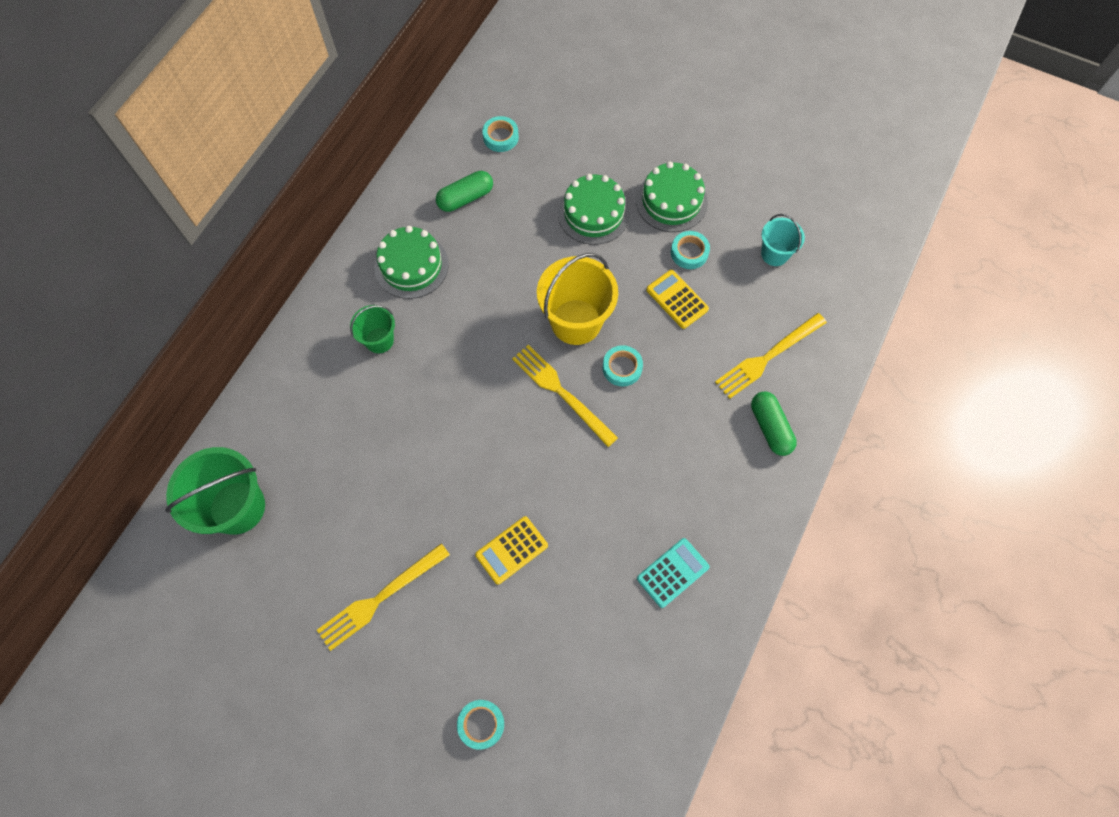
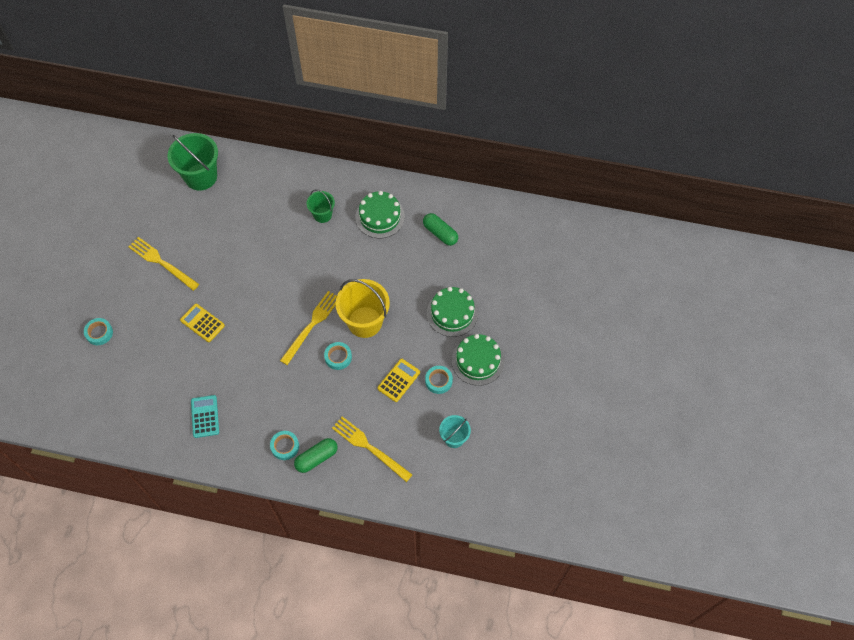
camera: 75 degrees right, 5 degrees down
(500, 137) = (496, 241): turquoise tape -> turquoise tape (285, 446)
(672, 573) = (205, 416): turquoise calculator -> turquoise calculator turned 135 degrees counterclockwise

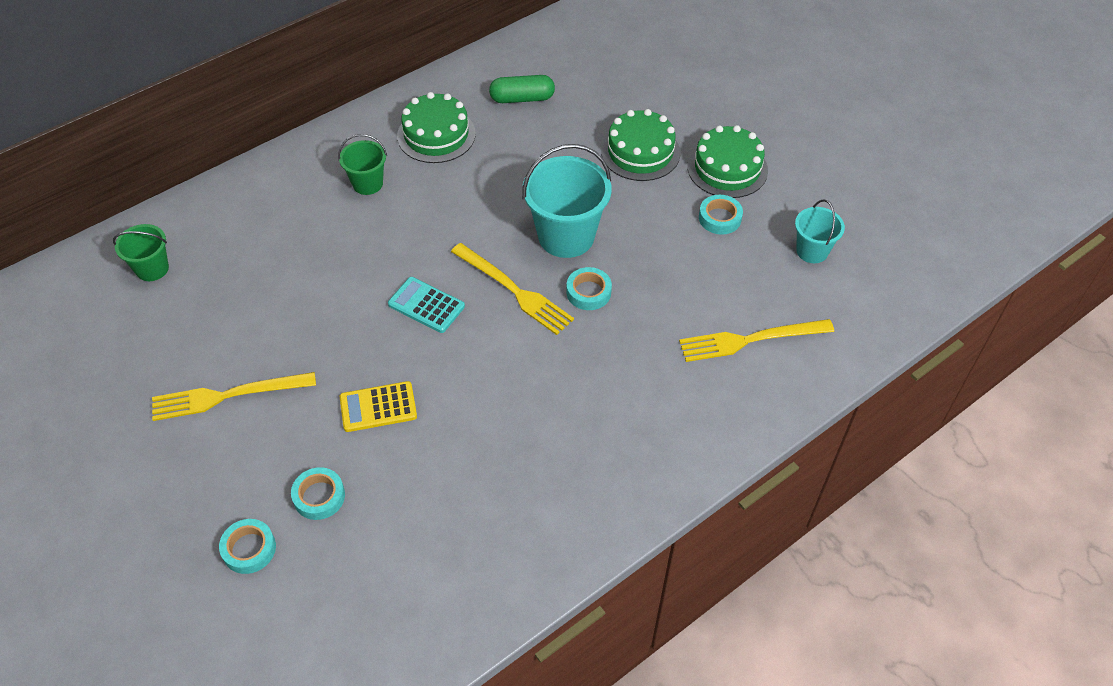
camera: 50 degrees left, 10 degrees down
(201, 177) = (152, 268): green bucket -> green bucket, size x0.56
(205, 416) = (529, 496): turquoise calculator -> turquoise calculator (426, 305)
(285, 446) = (665, 430): turquoise tape -> turquoise tape (319, 496)
(312, 325) = (514, 290): yellow fork -> yellow fork turned 150 degrees clockwise
(316, 458) = (715, 405): green capsule -> none
(365, 322) = (566, 236): yellow bucket -> turquoise bucket
(399, 380) = (682, 254): yellow calculator -> none

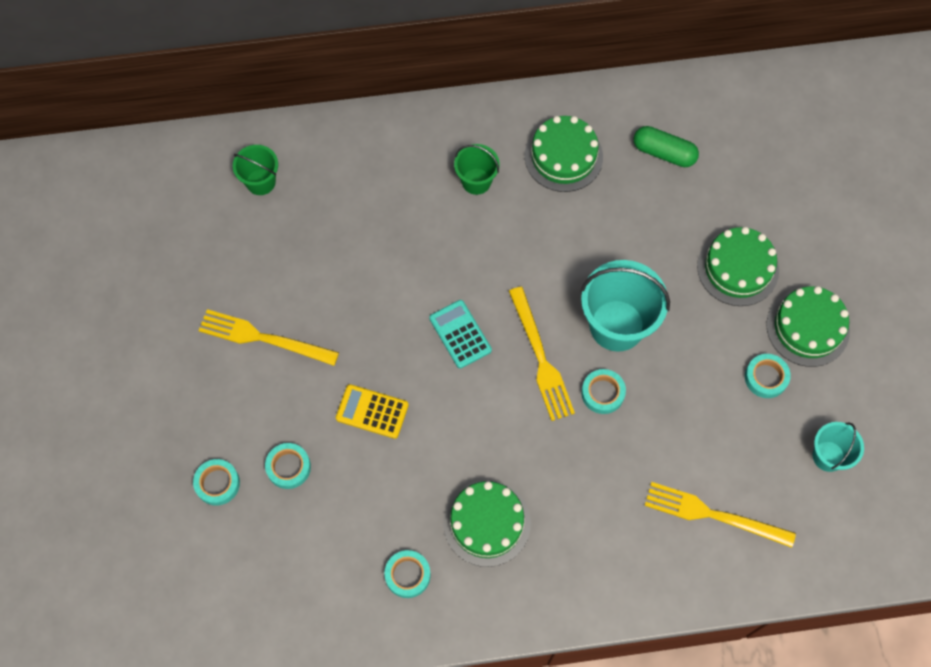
camera: 30 degrees right, 15 degrees up
(501, 532) = (407, 575): none -> turquoise tape
(550, 447) = (486, 523): none -> green cake

